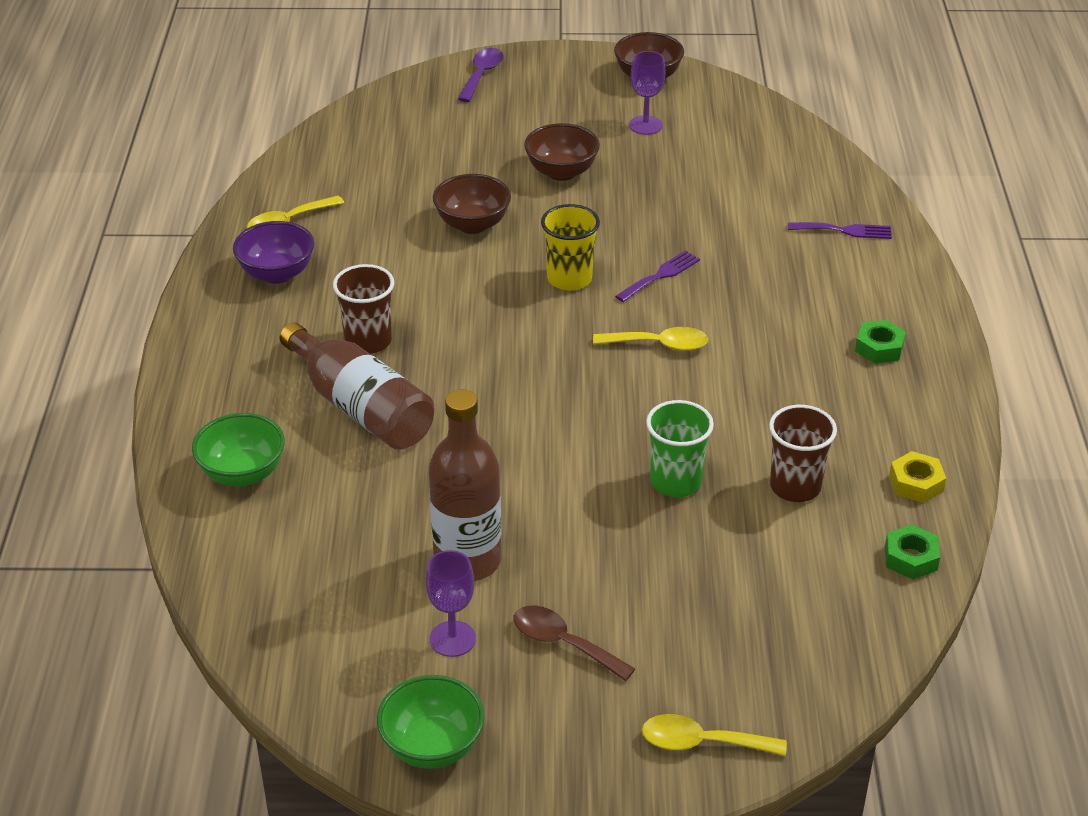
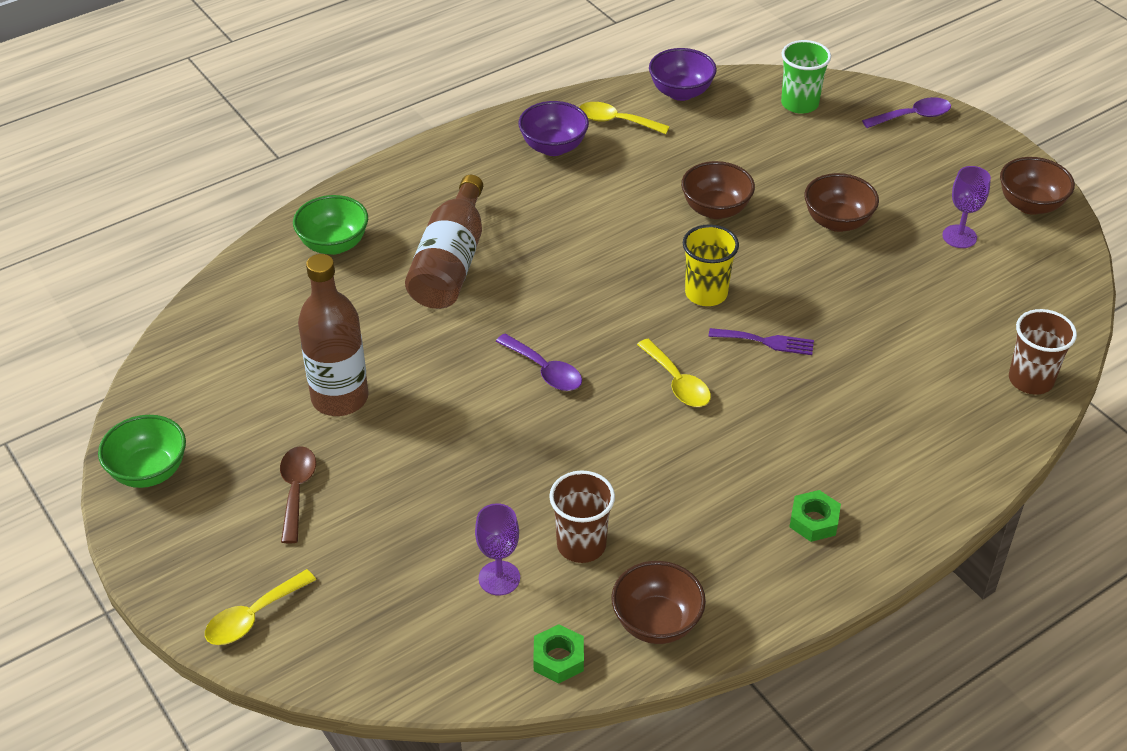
camera: 55 degrees right, 5 degrees up
(297, 169) = (681, 92): none -> purple bowl
(368, 341) = (525, 229): brown cup -> brown cup (1030, 380)
(452, 639) = (257, 430): purple goblet -> purple goblet (499, 578)
(567, 413) = (545, 371): none -> purple spoon
(676, 482) = (522, 470): green cup -> green cup (799, 104)
(701, 742) = (253, 617): yellow spoon -> yellow spoon turned 105 degrees counterclockwise
(845, 230) = (956, 426): purple fork -> none
(916, 483) = (656, 622): yellow nut -> brown bowl

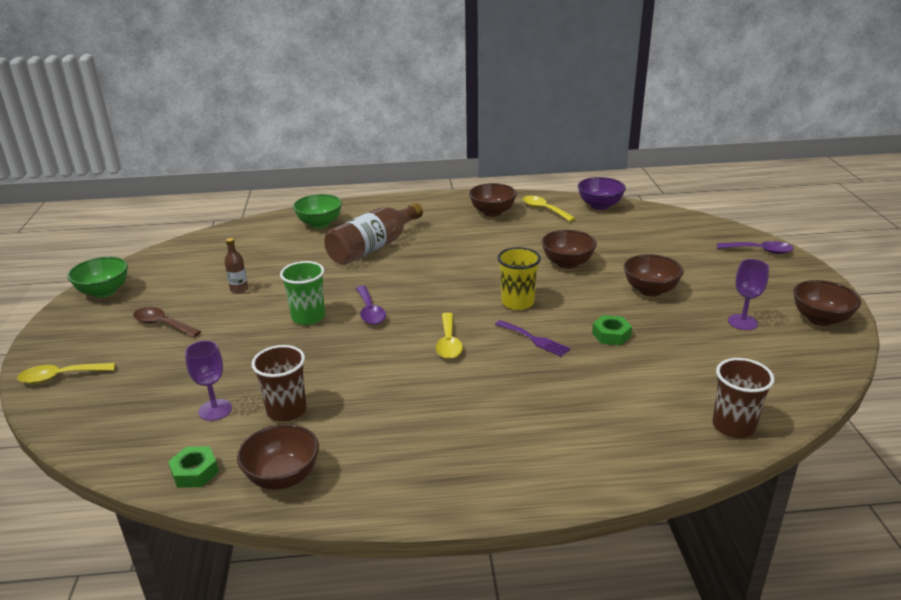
camera: 30 degrees right, 15 degrees down
(296, 490) = (162, 324): brown spoon -> brown spoon turned 90 degrees counterclockwise
(340, 398) = (239, 289): brown bottle -> brown bottle, size x0.45
(553, 147) = (492, 212): purple bowl -> brown bowl
(799, 104) = (678, 227): green cup -> green cup (308, 317)
(814, 521) = (464, 457): green nut -> green nut (611, 335)

